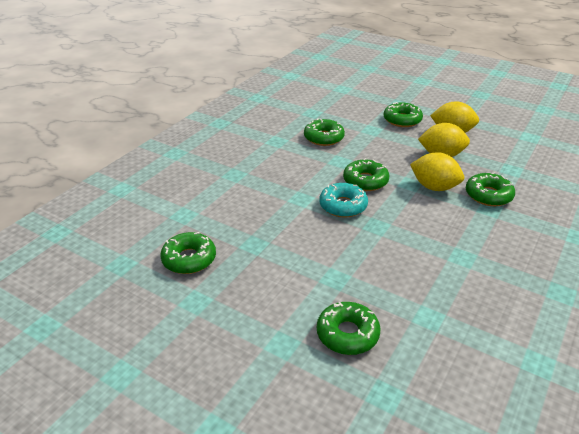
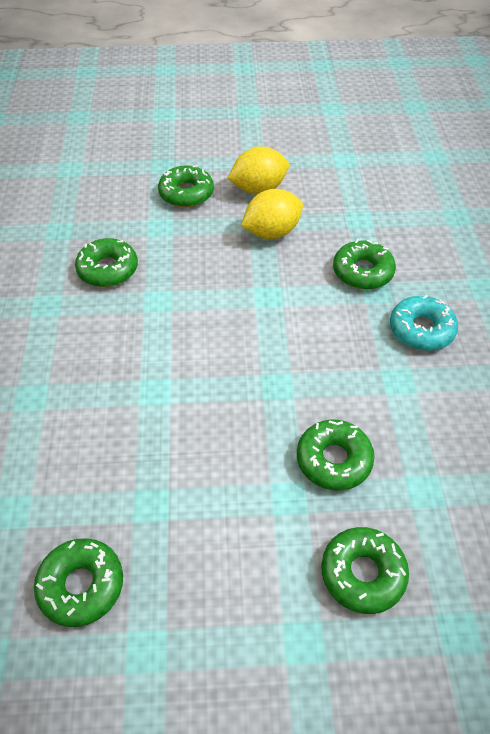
camera: 35 degrees left, 15 degrees up
(343, 206) = (216, 375): turquoise donut -> turquoise donut (421, 329)
(365, 181) = (213, 319): green donut -> green donut (334, 460)
(434, 187) = (298, 288): yellow lemon -> none

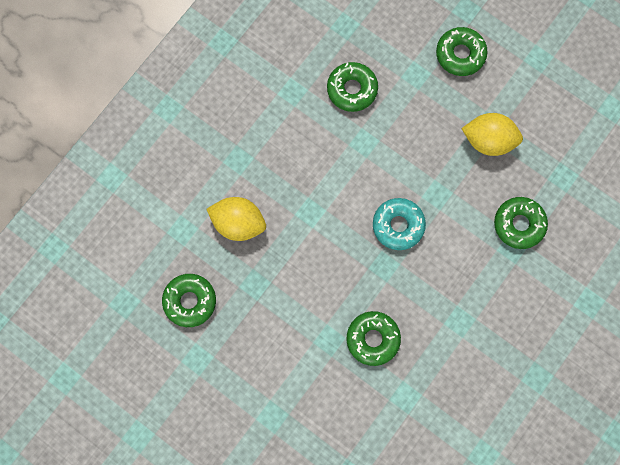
camera: 40 degrees right, 25 degrees up
(258, 189) = (517, 90): yellow lemon -> yellow lemon (238, 223)
(362, 573) = (329, 410): green donut -> none
(421, 329) = (511, 299): turquoise donut -> turquoise donut (398, 225)

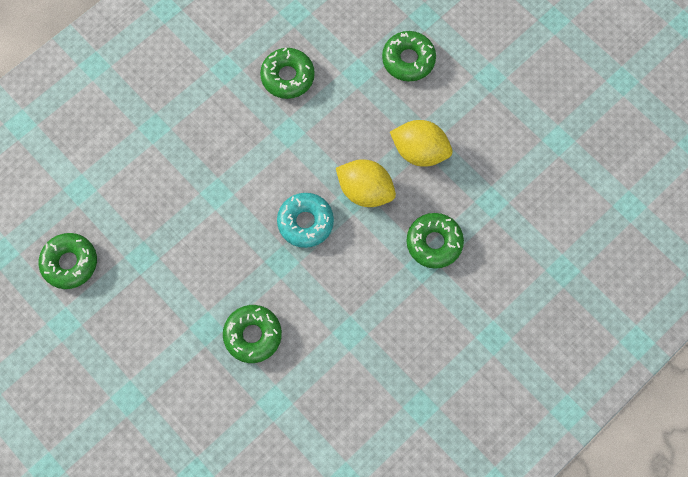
camera: 10 degrees right, 5 degrees down
(238, 223) = (139, 192): yellow lemon -> yellow lemon (365, 191)

